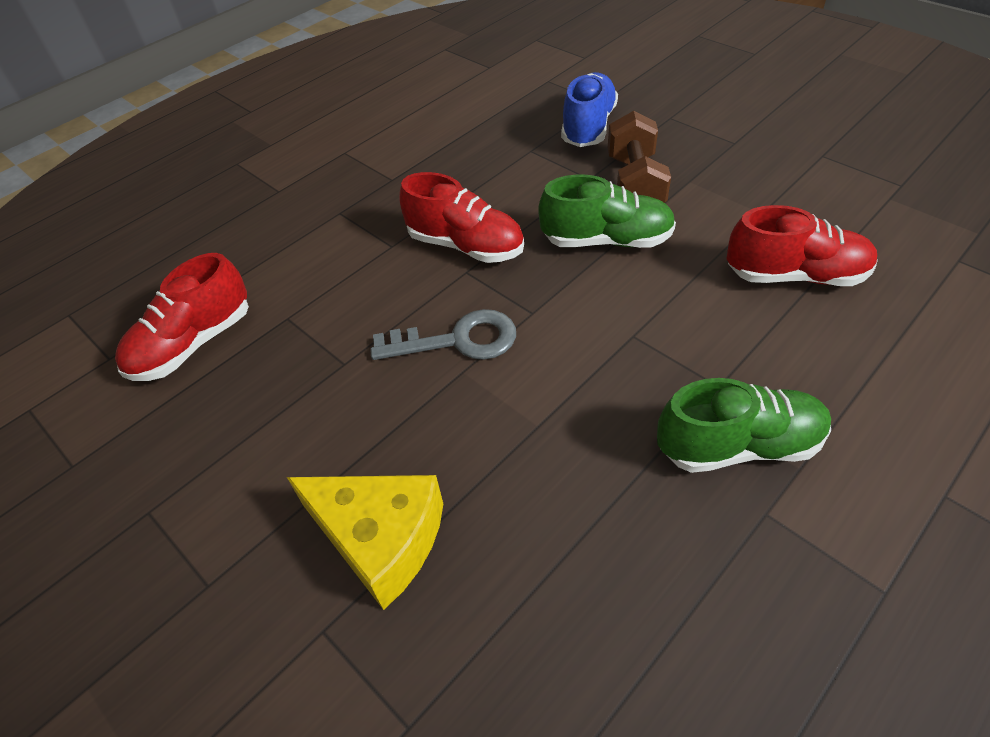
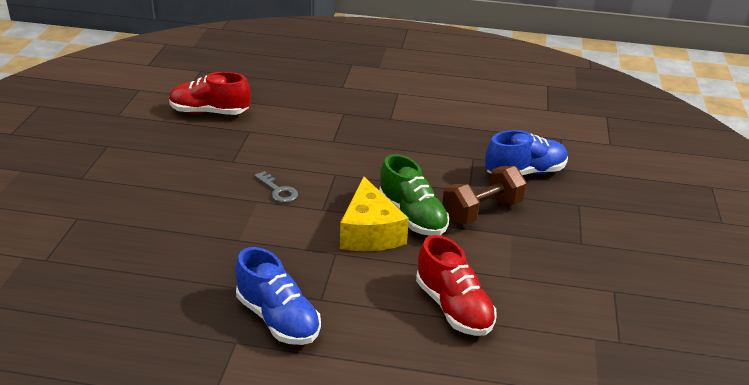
camera: 50 degrees right, 15 degrees down
(380, 539) = (134, 215): yellow cheese -> yellow cheese (370, 232)
(458, 340) = (278, 191): grey key -> grey key, size x0.63
(466, 246) = (357, 166): red shoe -> none
(738, 446) = (278, 319): green shoe -> blue shoe

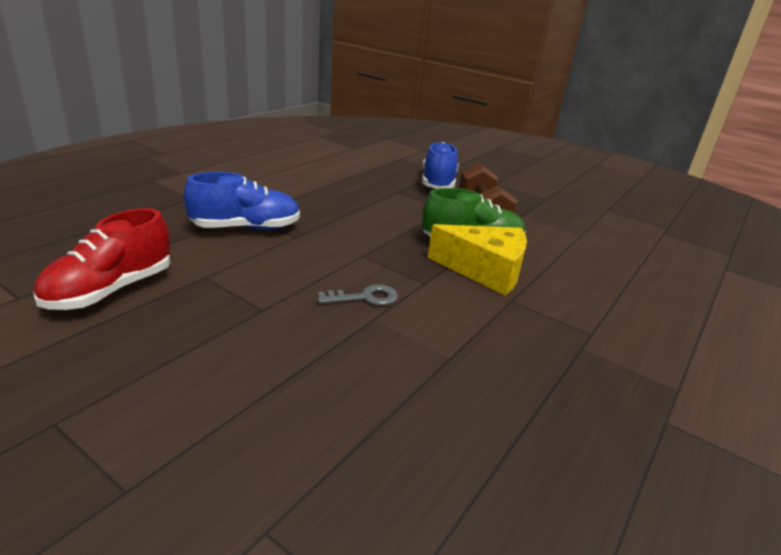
camera: 65 degrees left, 5 degrees down
(278, 319) = (623, 373): blue shoe -> blue shoe (246, 228)
(453, 308) = (619, 271): red shoe -> none

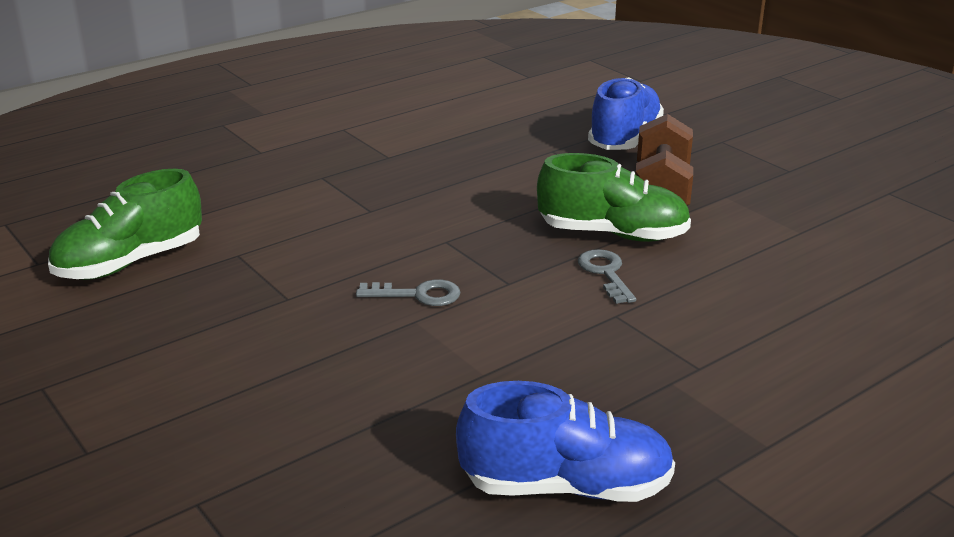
camera: 20 degrees right, 0 degrees up
(110, 290) = (130, 263): red shoe -> green shoe
(246, 228) = (312, 196): blue shoe -> blue shoe (566, 486)
(485, 271) = (605, 273): yellow cheese -> grey key

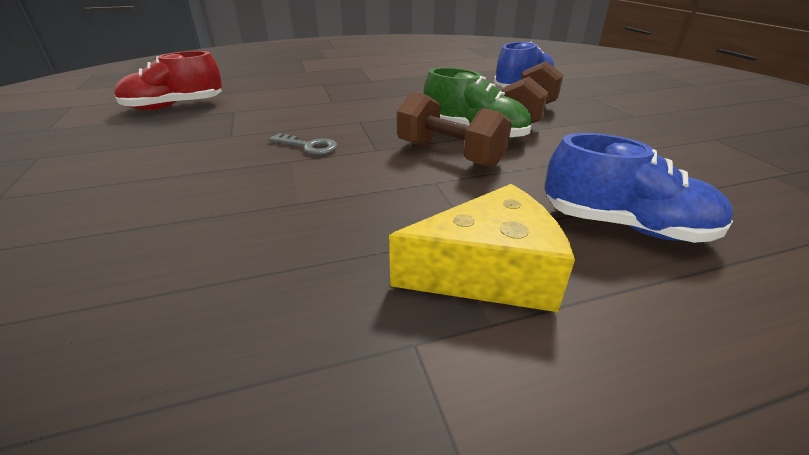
camera: 20 degrees right, 5 degrees up
(130, 263) = (174, 106): green shoe -> red shoe
(566, 486) = (264, 312): blue shoe -> blue shoe (624, 225)
(605, 273) = (449, 154): grey key -> brown dumbbell
(738, 402) = (488, 272): none -> yellow cheese

